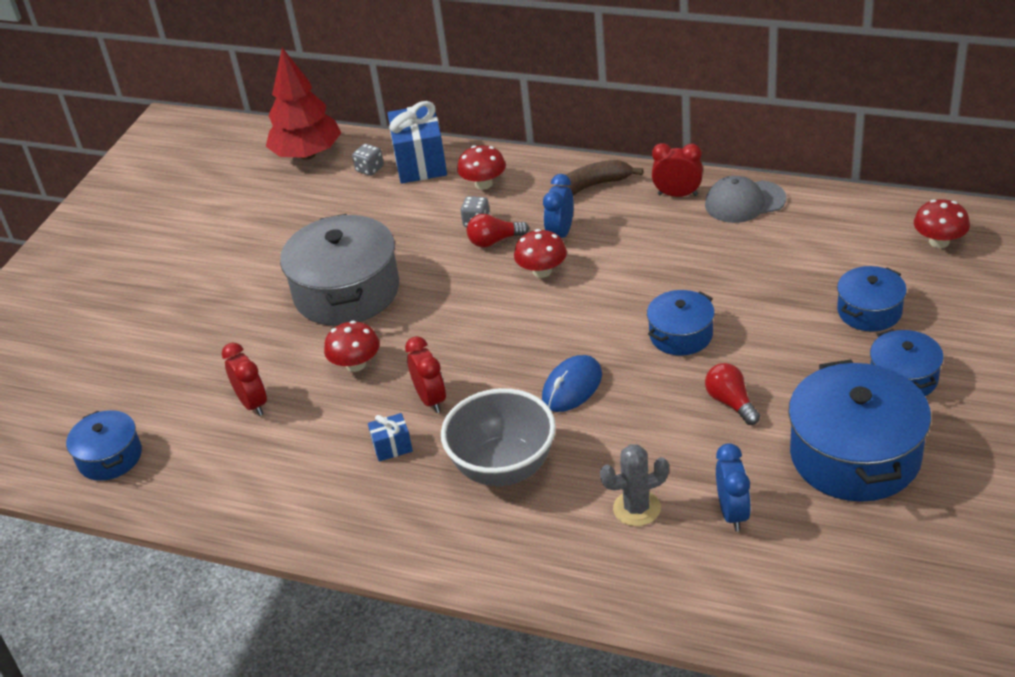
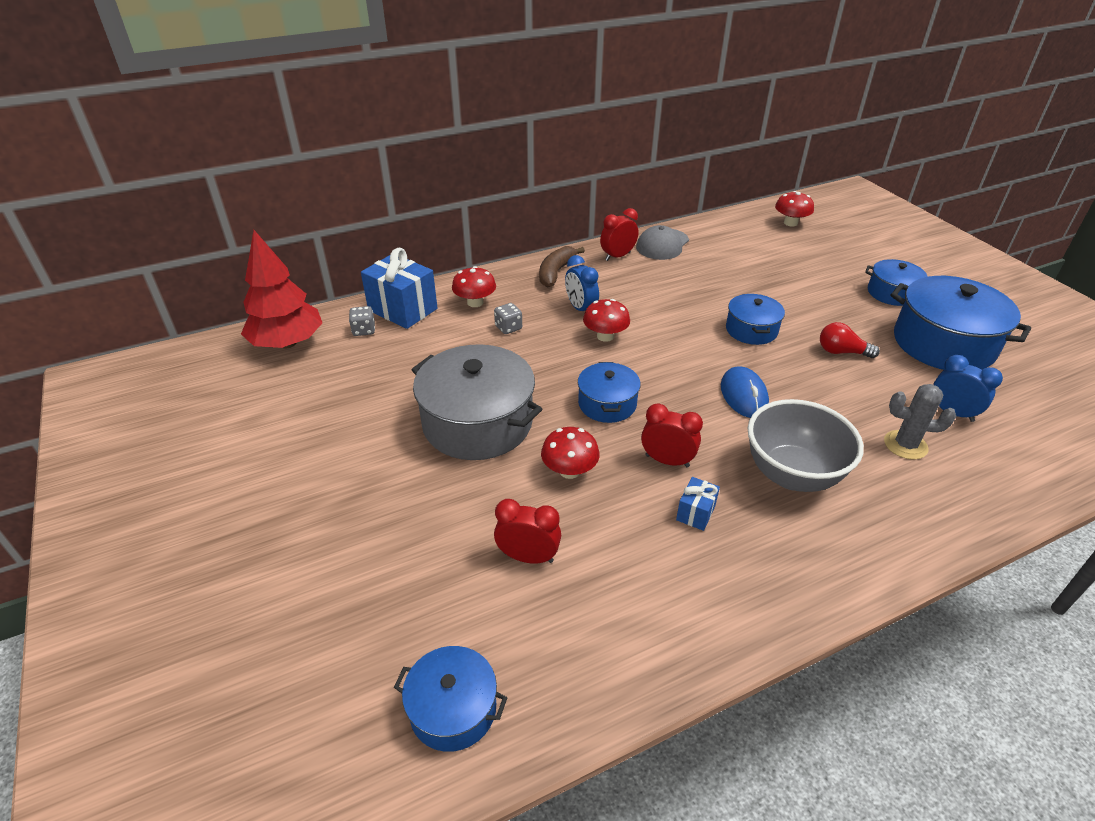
camera: 50 degrees left, 0 degrees up
(494, 241) = (541, 333): red light bulb -> none
(637, 508) = (905, 445): grey cactus -> grey cactus turned 75 degrees clockwise
(869, 311) = (819, 269): blue pot -> blue pot (607, 404)

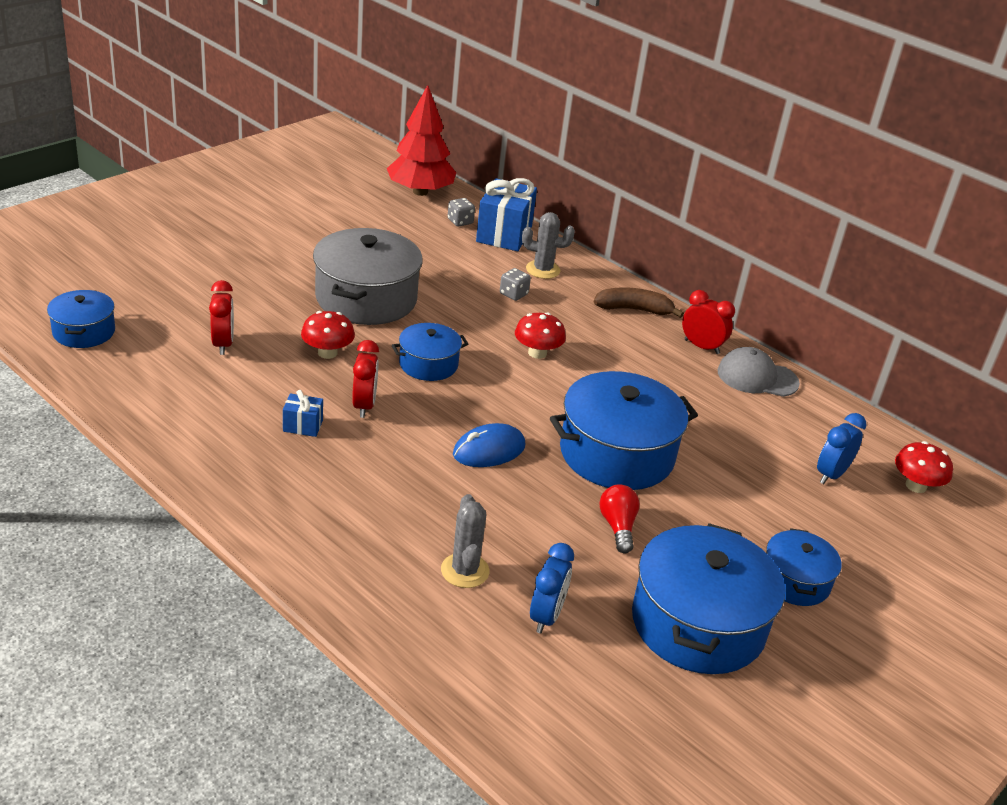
camera: 65 degrees right, 5 degrees down
(475, 302) = (543, 270): red mushroom -> grey cactus
(581, 309) = (576, 333): blue clock -> blue clock (831, 474)
(751, 330) = (616, 453): blue pot -> blue pot, size x1.83
(792, 474) = (379, 484): grey bowl -> none

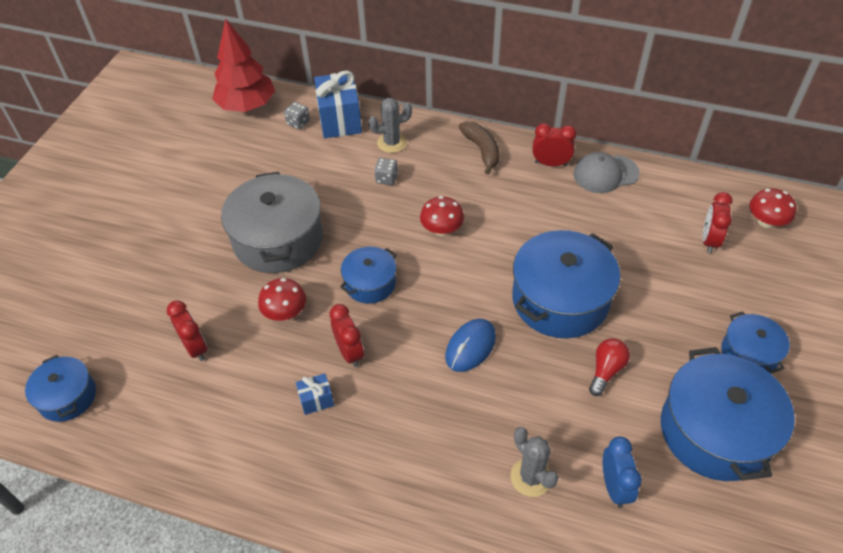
camera: 20 degrees left, 15 degrees up
(618, 527) = (606, 370): red light bulb -> red light bulb turned 60 degrees clockwise
(634, 309) = (482, 150): brown banana -> brown banana turned 90 degrees clockwise
(831, 474) = (709, 241): blue clock -> red clock

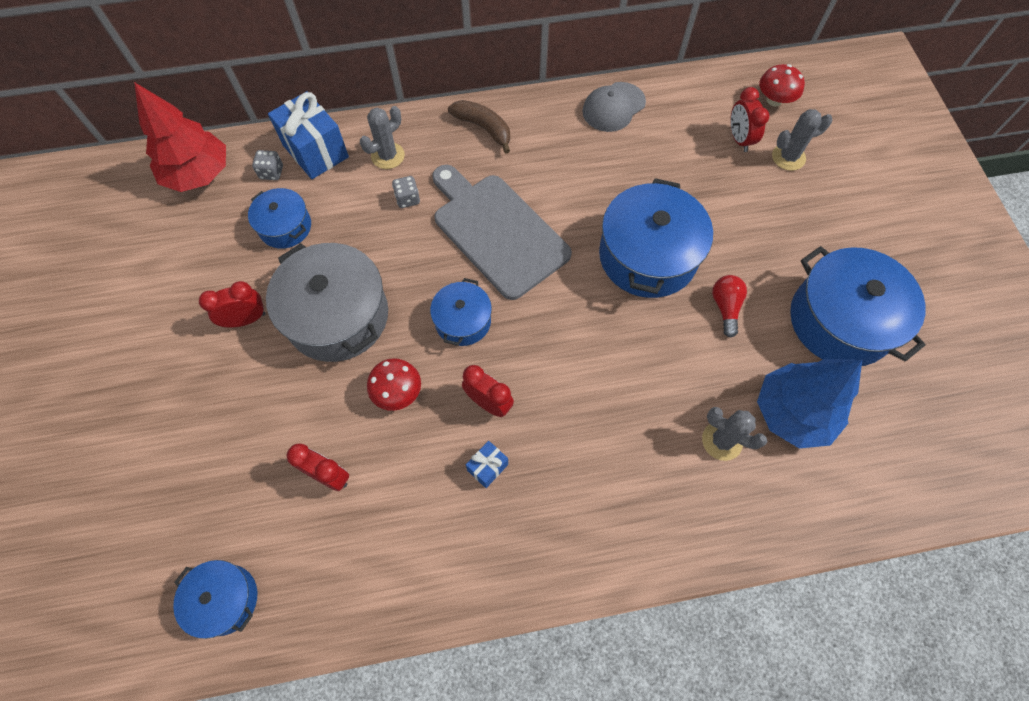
camera: 30 degrees left, 15 degrees up
(442, 229) = (497, 231): red mushroom -> grey cutting board
(470, 347) = (597, 341): blue mouse -> none
(550, 164) = (557, 116): red clock -> red clock (246, 319)
(614, 487) = (792, 413): blue clock -> blue tree
(749, 354) = (828, 235): blue pot -> blue pot (285, 227)
(750, 273) = (788, 157): none -> grey cactus

